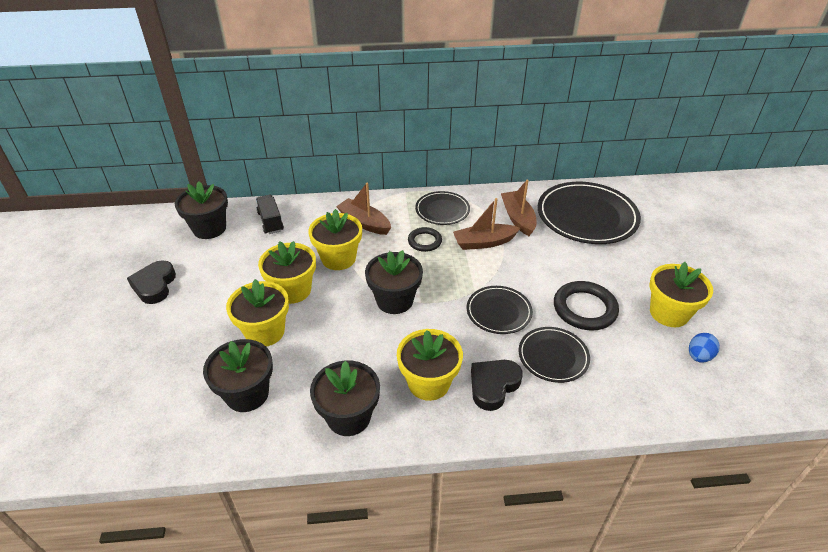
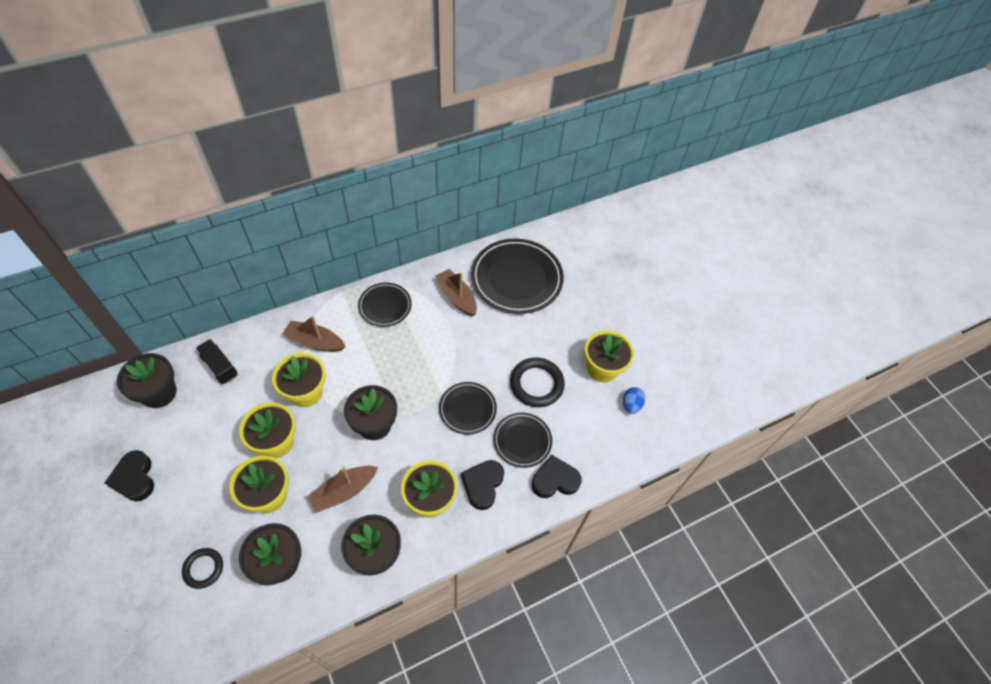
camera: 25 degrees left, 15 degrees up
(424, 241) = (380, 349): black ring -> black ring (203, 568)
(484, 242) = (434, 335): brown boat -> brown boat (344, 491)
(582, 405) = (555, 480): none -> black heart

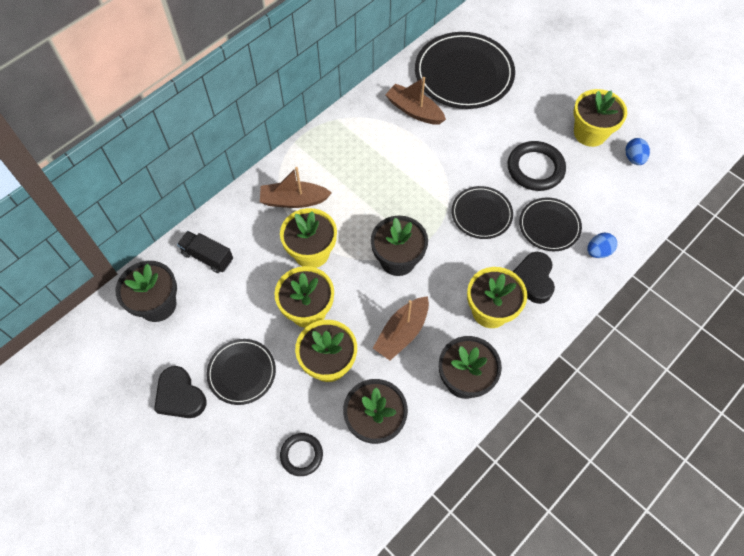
camera: 15 degrees left, 5 degrees up
(385, 306) = (346, 142): black plate -> black plate (242, 372)
(555, 480) = (598, 251): black heart -> blue egg

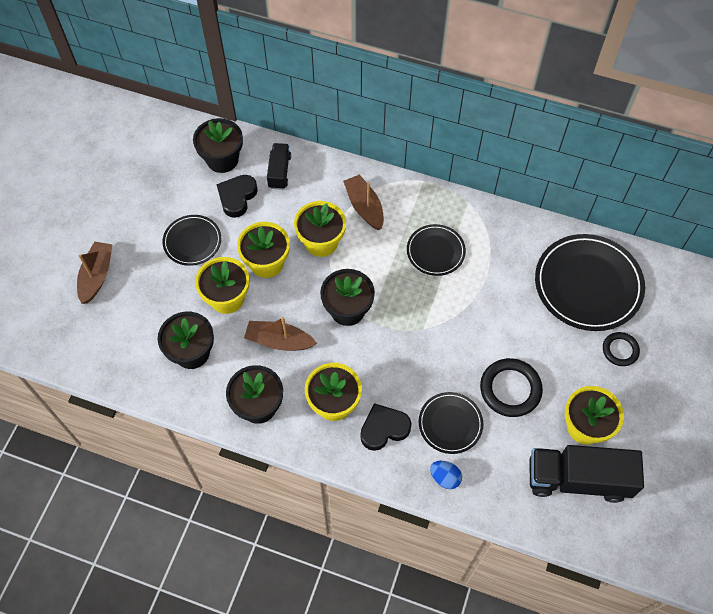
camera: 65 degrees right, 0 degrees up
(180, 396) = (156, 210): black heart -> black heart (237, 197)
(301, 455) = (144, 312): black ring -> black ring (620, 350)
(414, 111) = (516, 259): brown boat -> brown boat (97, 276)
(481, 214) = (431, 360): black plate -> black plate (435, 251)
(633, 158) = (578, 479): blue egg -> black truck

